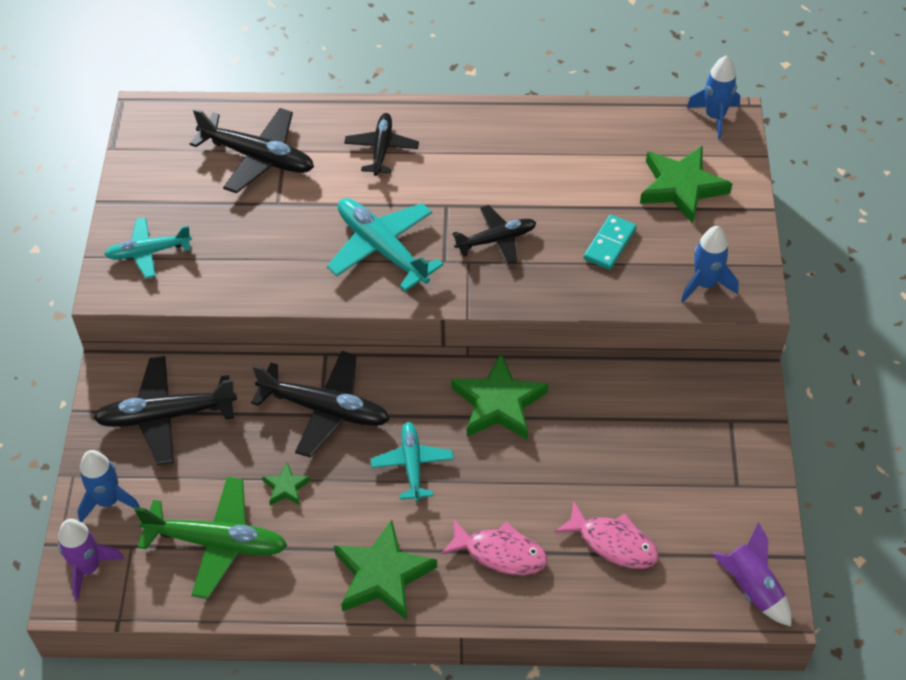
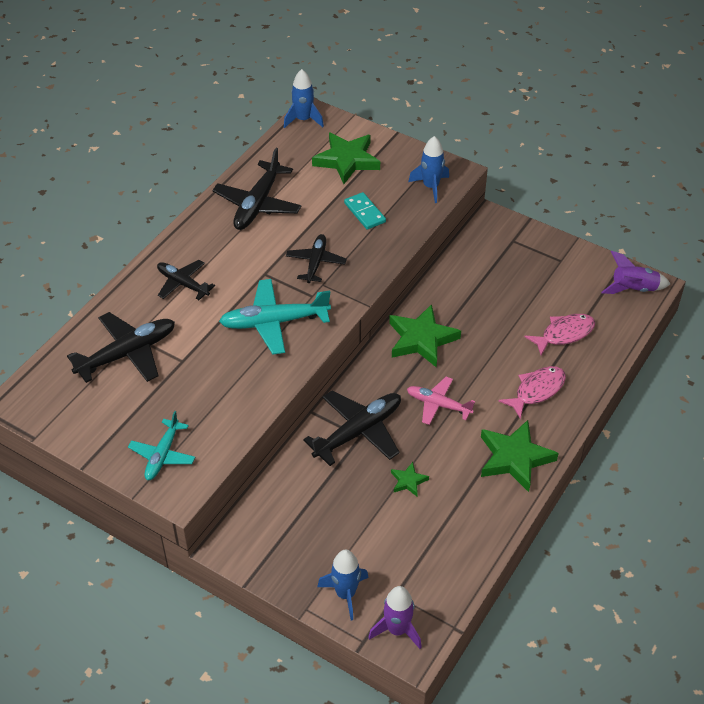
camera: 60 degrees left, 5 degrees down
(166, 416) = (294, 527): black plane -> black plane (258, 204)
(216, 542) = (427, 541): green plane -> none
(412, 465) = (438, 405): turquoise plane -> pink plane

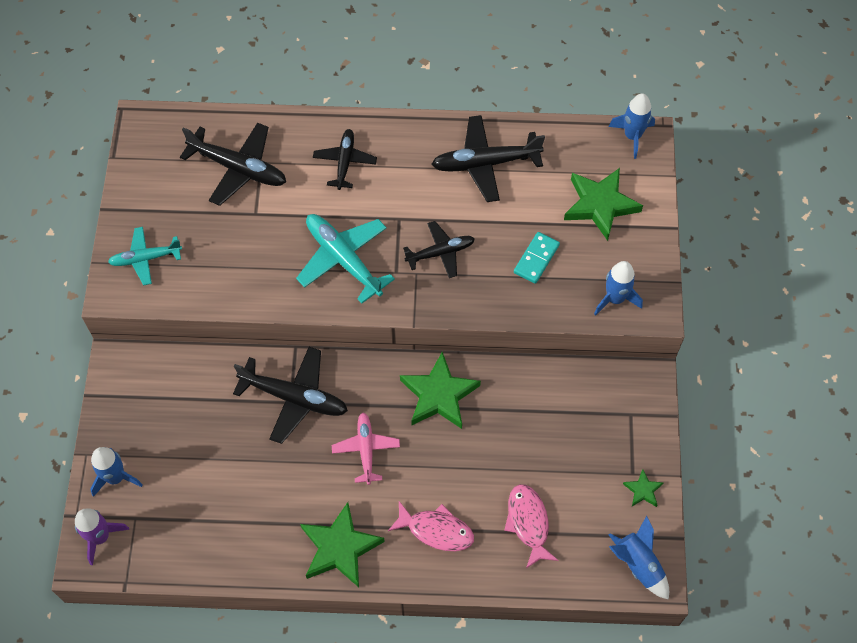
camera: 60 degrees right, 15 degrees up
(408, 481) = (262, 468): green star -> green star (643, 490)
(564, 334) = (528, 523): pink fish -> pink fish turned 135 degrees counterclockwise
(633, 289) = (638, 564): purple rocket -> blue rocket

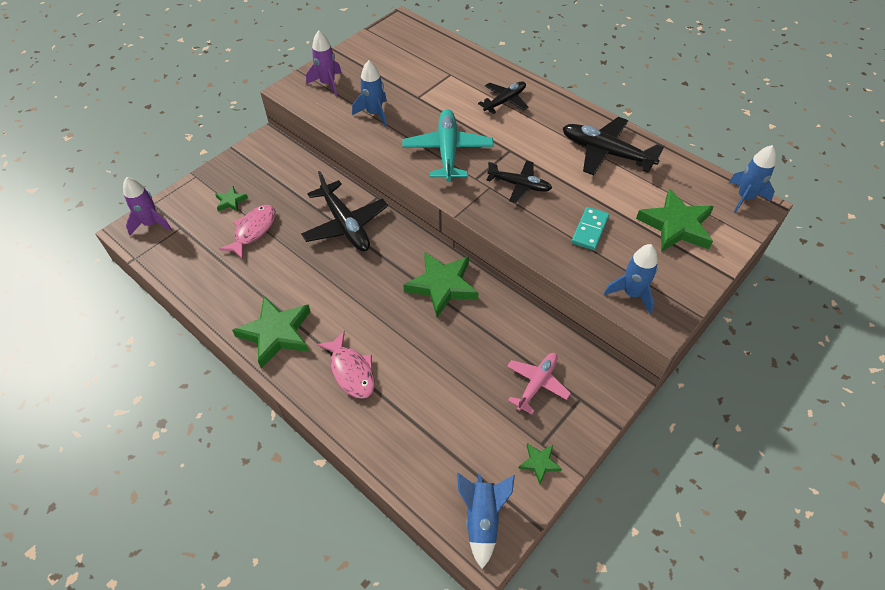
camera: 40 degrees right, 10 degrees down
(116, 477) = (196, 198): blue rocket -> blue rocket (374, 113)
(146, 258) = (328, 84): turquoise plane -> purple rocket
(155, 455) = (231, 201): none -> green star
(238, 168) = (433, 70): black plane -> none
(366, 450) = (357, 285): pink plane -> pink plane (536, 384)
(528, 523) = (423, 417): pink fish -> pink fish (253, 230)
(536, 259) = (590, 230): turquoise domino -> turquoise domino turned 45 degrees counterclockwise

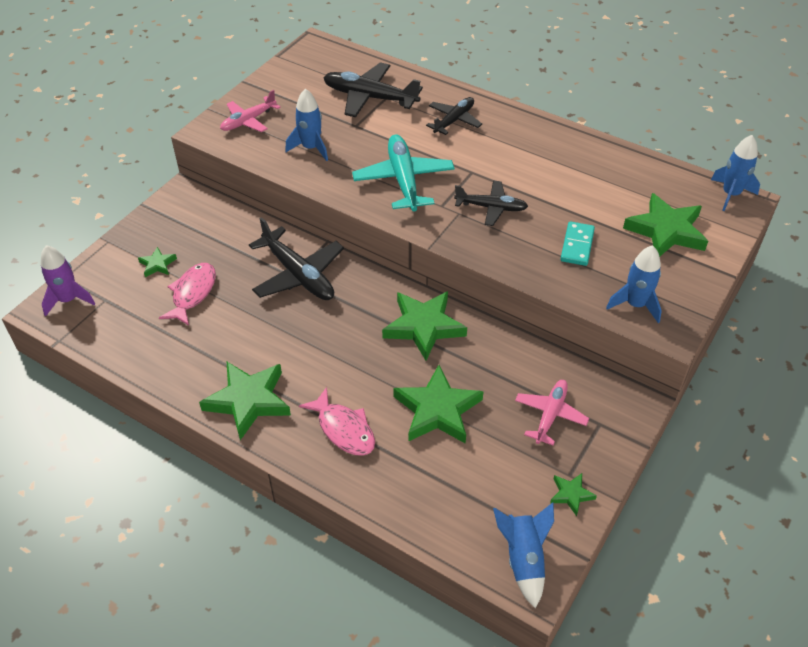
camera: 10 degrees left, 5 degrees down
(328, 84) = (248, 121): purple rocket -> pink plane
(437, 365) = (437, 410): none -> green star
(606, 153) = (576, 164): black plane -> black plane (370, 98)

